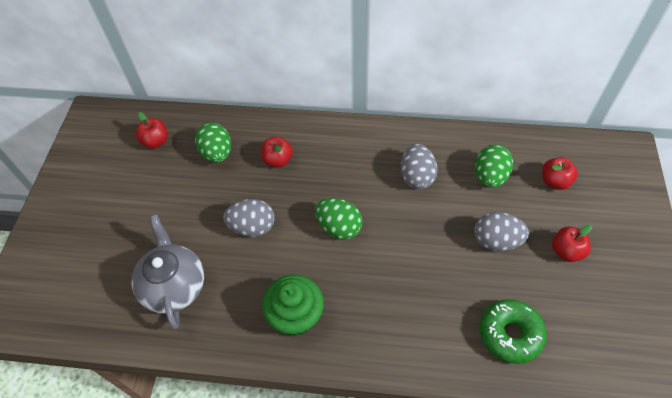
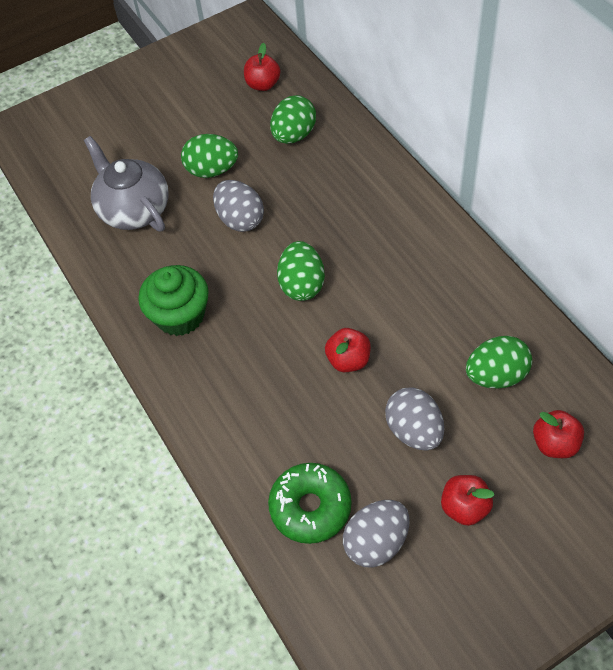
camera: 55 degrees right, 0 degrees up
(174, 286) = (134, 210): grey teapot -> grey teapot turned 75 degrees counterclockwise
(193, 216) = (212, 170): none -> green egg
(278, 160) = (332, 184): red apple -> red apple (348, 360)
(417, 176) = (427, 309): grey egg -> grey egg (376, 542)

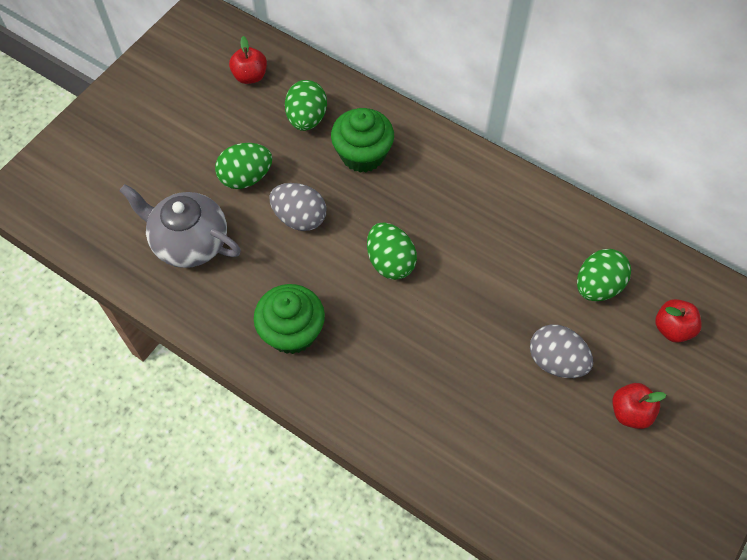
camera: 30 degrees left, 5 degrees up
(310, 507) = (505, 465): green donut -> none
(328, 181) = (362, 154): none -> green cupcake
(348, 360) = (468, 318): red apple -> none
(376, 542) = (575, 473): grey egg -> none

